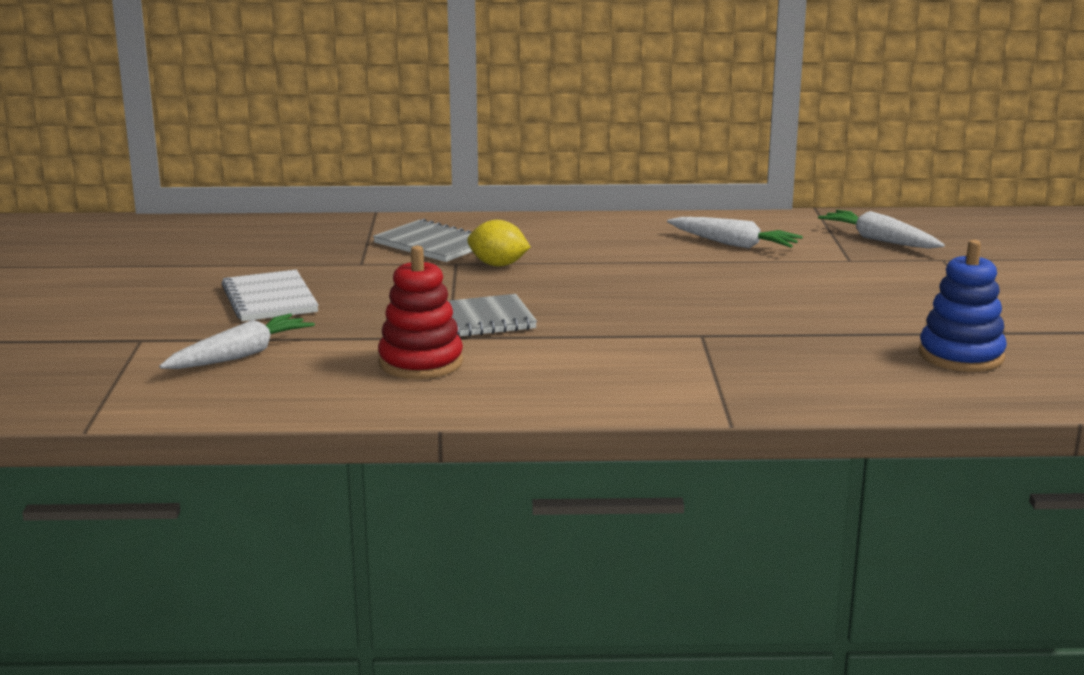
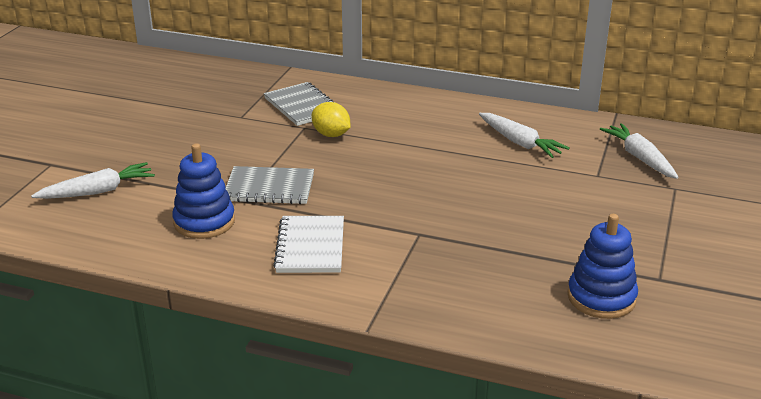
camera: 20 degrees right, 10 degrees up
(269, 299) = (156, 141): white notebook -> white notebook (310, 247)
(421, 363) = (204, 222): red stacking toy -> blue stacking toy

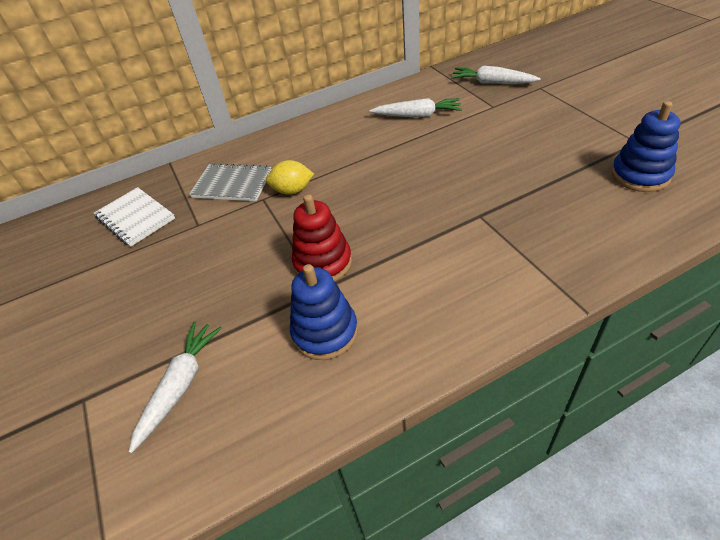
camera: 40 degrees left, 15 degrees up
(269, 188) = (323, 263): grey notebook -> red stacking toy
(310, 247) = (436, 283): white notebook -> white notebook (135, 218)

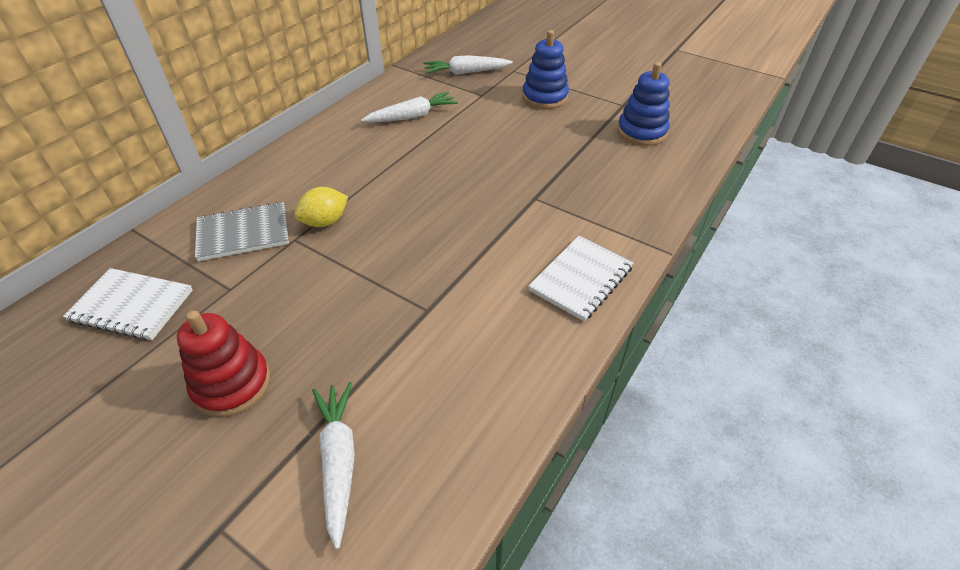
camera: 35 degrees left, 0 degrees up
(323, 263) = (412, 284): red stacking toy -> red stacking toy (232, 384)
(325, 332) = (461, 348): blue stacking toy -> blue stacking toy (544, 97)
(472, 307) = (581, 279): none -> white notebook

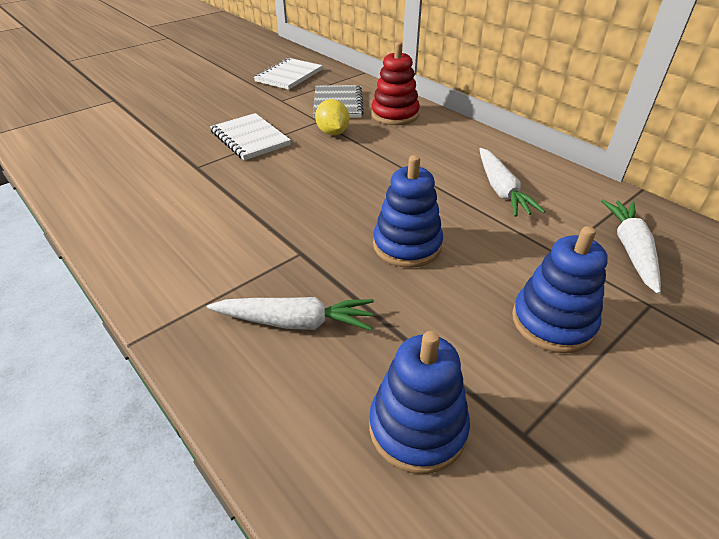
camera: 105 degrees right, 5 degrees down
(232, 384) = (200, 101): red stacking toy -> red stacking toy (395, 115)
(338, 461) = (112, 128): white carrot -> white carrot (295, 322)
(501, 151) = (407, 245): none -> blue stacking toy
(581, 279) = (155, 255): white notebook -> white notebook (250, 138)

